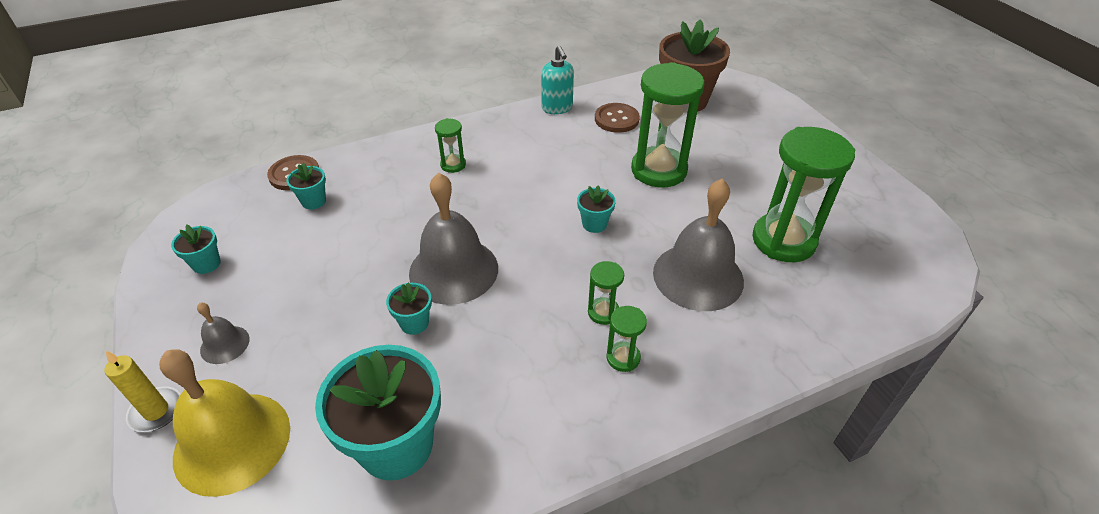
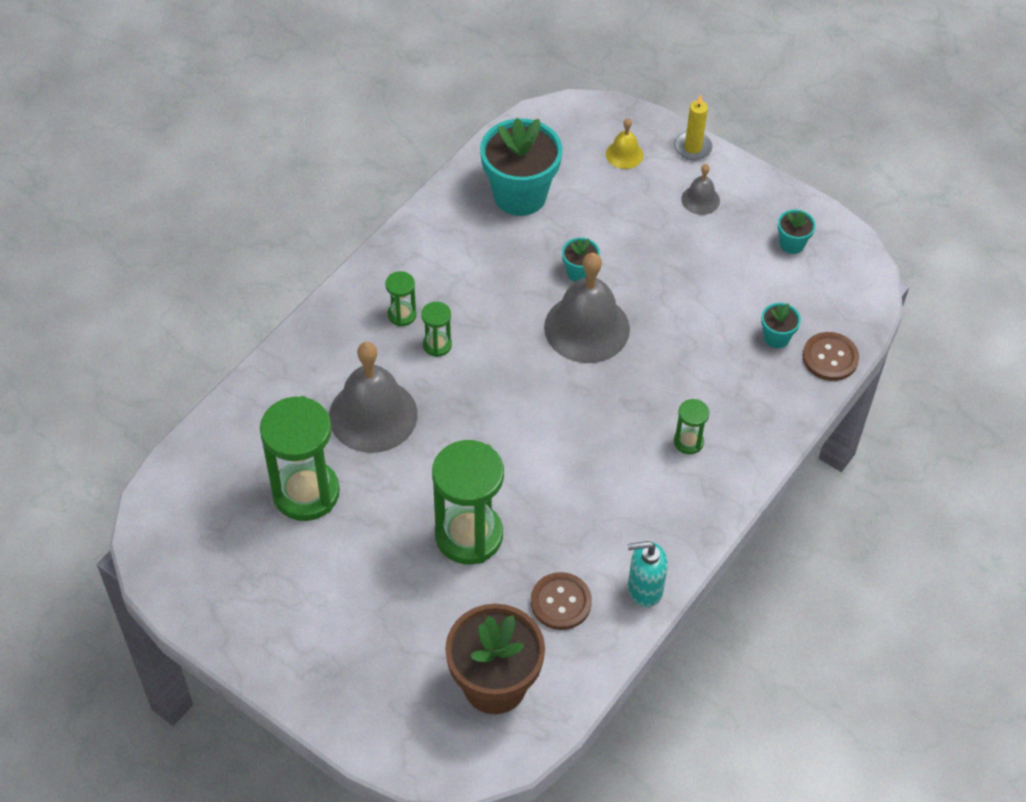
camera: 150 degrees right, 10 degrees up
(232, 442) = (624, 154): yellow bell -> yellow bell, size x0.47
(557, 108) = (644, 589): turquoise soap dispenser -> turquoise soap dispenser turned 45 degrees counterclockwise
(594, 224) = (496, 431): turquoise flower pot -> none

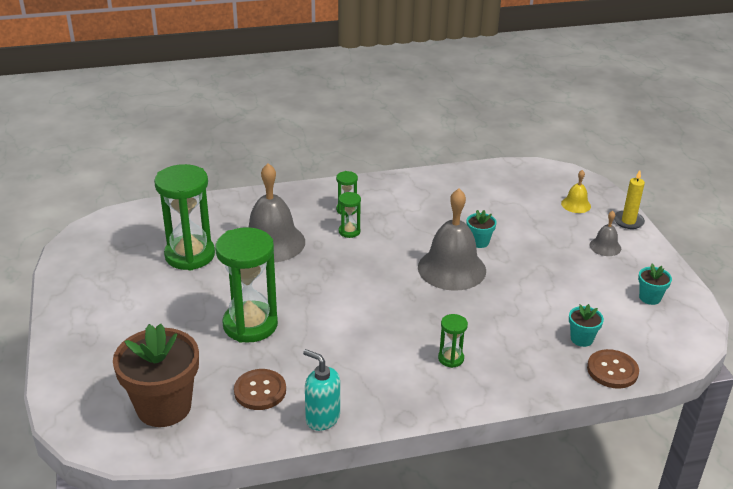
camera: 40 degrees right, 20 degrees down
(520, 195) = (484, 193): turquoise flower pot -> none

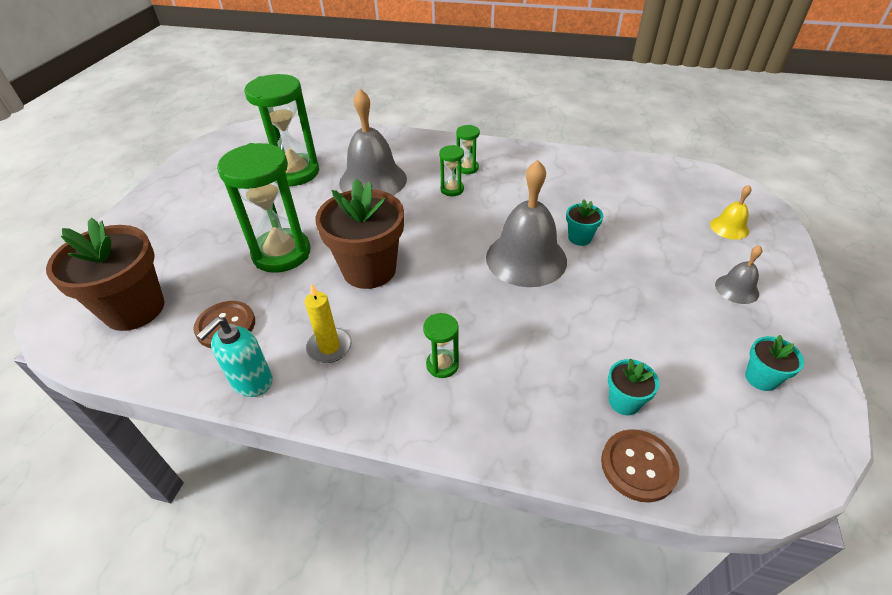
camera: 30 degrees right, 10 degrees up
(322, 418) = (252, 382): turquoise soap dispenser -> turquoise soap dispenser turned 120 degrees counterclockwise
(338, 314) = (369, 270): none -> brown flower pot
(628, 221) = (789, 266): yellow candle -> yellow candle (329, 347)

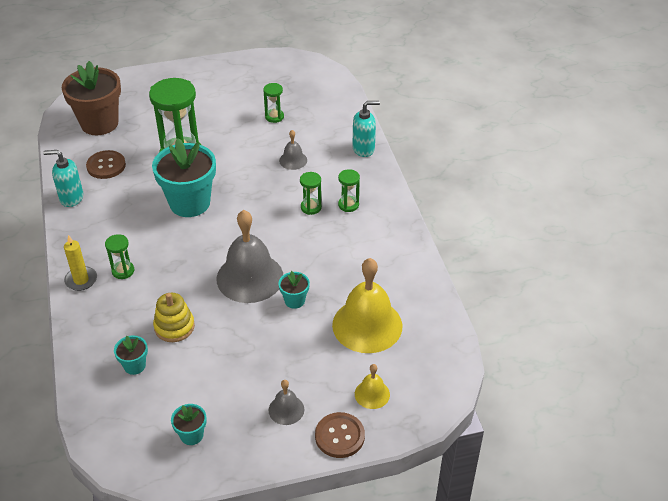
camera: 60 degrees right, 0 degrees up
(295, 173) = (274, 117): green hourglass -> green hourglass, size x0.46
(329, 347) = (112, 216): yellow candle -> yellow candle (81, 280)
(369, 270) = (190, 203): brown flower pot -> turquoise flower pot
(373, 180) = (293, 160): grey bell -> grey bell, size x0.47
(399, 139) = (364, 149): none -> turquoise soap dispenser
(572, 343) = (174, 327): none -> yellow stacking toy
(637, 204) = (367, 325): none -> yellow bell
(638, 466) = (87, 383): brown button -> brown button (339, 436)

